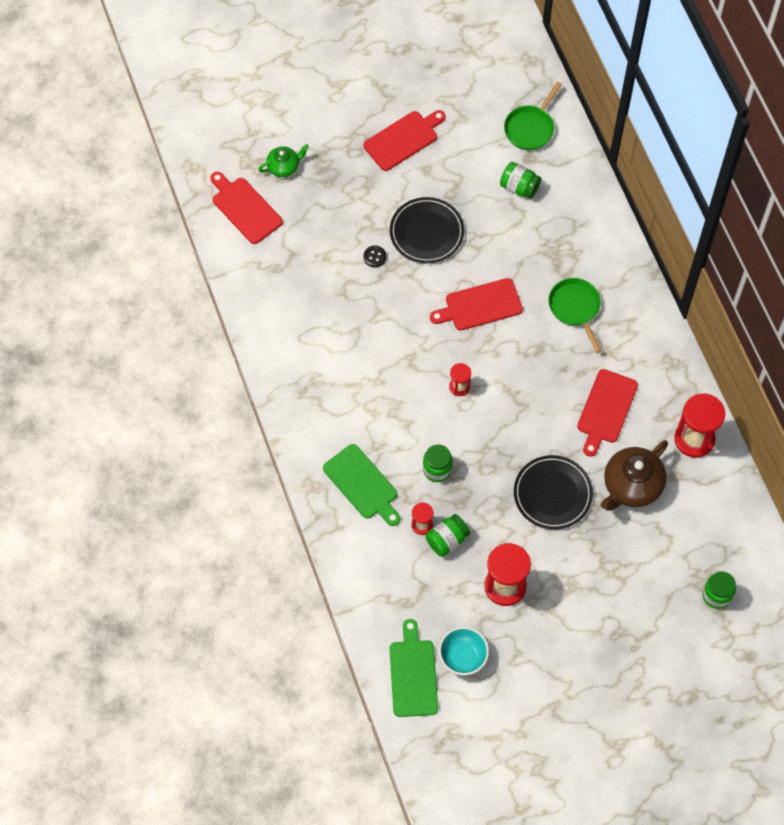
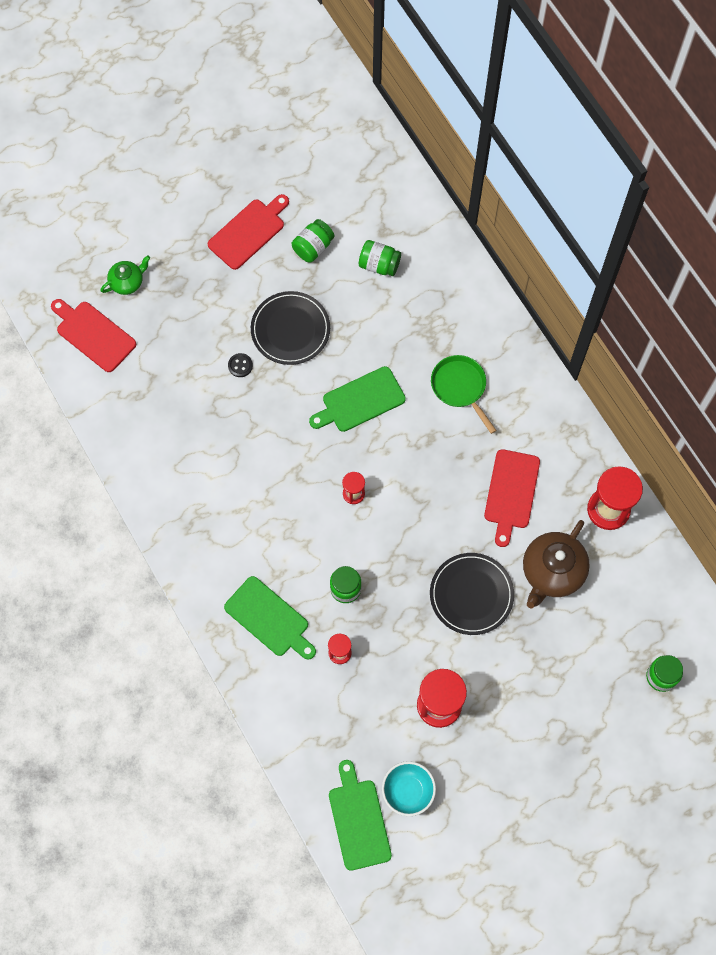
camera: 10 degrees left, 5 degrees up
(447, 540) = (369, 665): green jar -> green jar (313, 247)
(480, 305) = (360, 401): red cutting board -> green cutting board
(530, 128) = (380, 198): green pan -> none

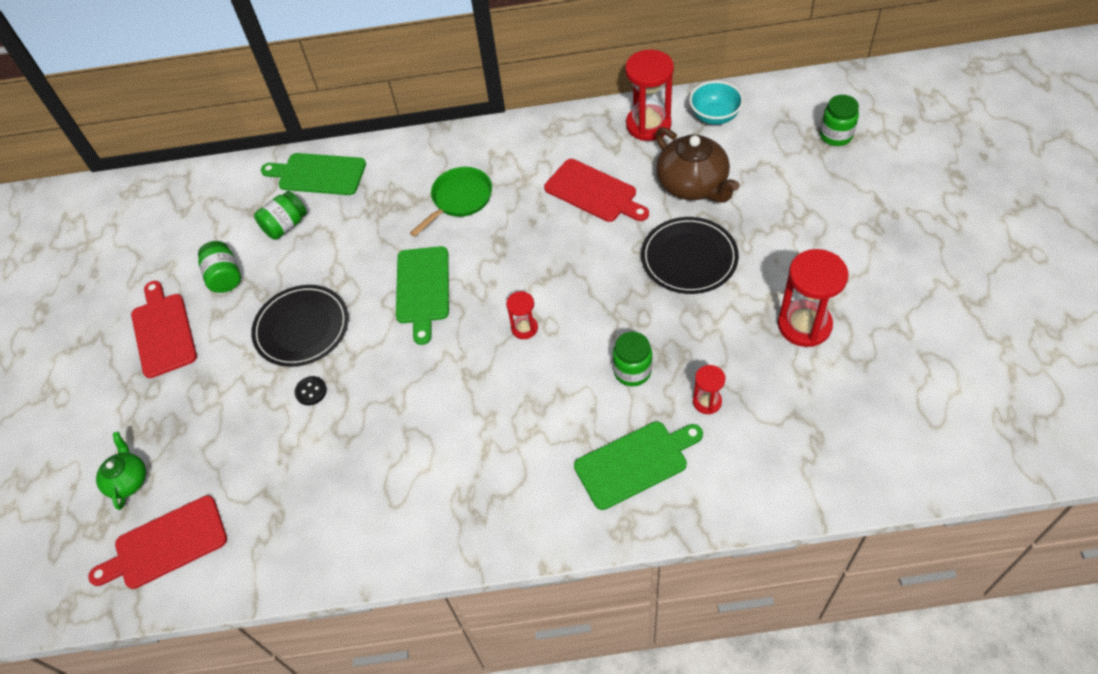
camera: 60 degrees left, 15 degrees down
(359, 820) = (921, 448): green cutting board -> green cutting board (318, 174)
(408, 791) = (898, 386): turquoise bowl -> turquoise bowl (714, 116)
(460, 387) = (459, 199): green pan -> green pan turned 135 degrees clockwise

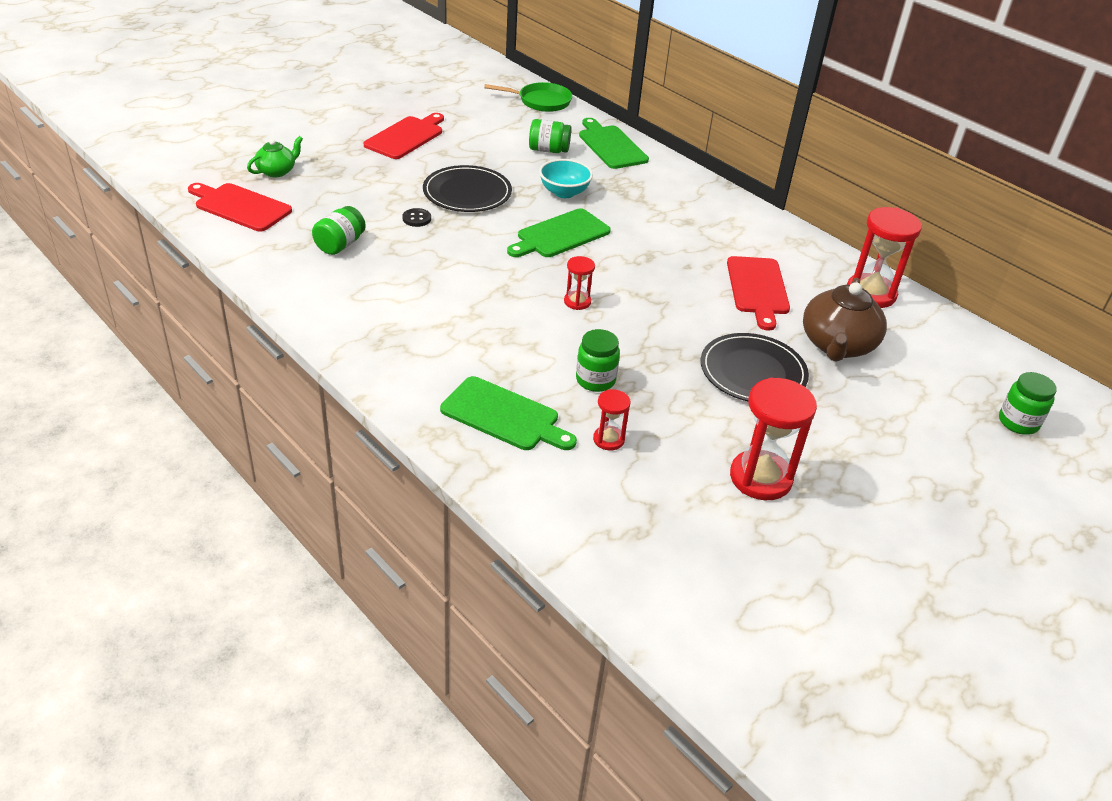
camera: 45 degrees right, 15 degrees down
(225, 277) = (476, 143): green jar -> green jar (340, 245)
(459, 199) = (666, 220): green pan -> green pan (541, 101)
(714, 116) = (933, 331): turquoise bowl -> turquoise bowl (564, 192)

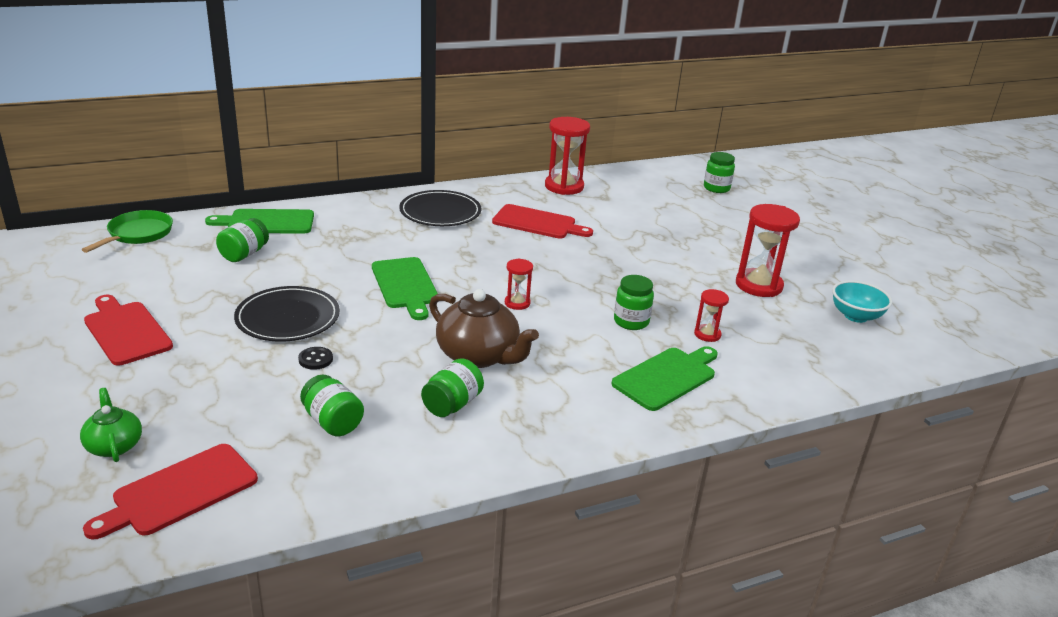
camera: 70 degrees left, 10 degrees down
(390, 295) = (452, 404): none -> green jar
(564, 192) = (332, 266): turquoise bowl -> turquoise bowl (855, 316)
(753, 372) = (641, 254): black plate -> black plate (440, 212)
(837, 345) = (620, 216): brown teapot -> brown teapot (479, 355)

